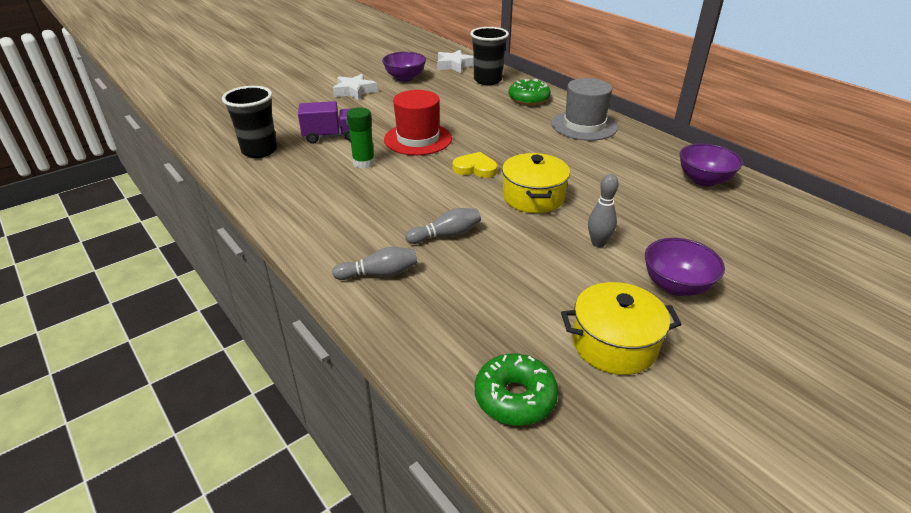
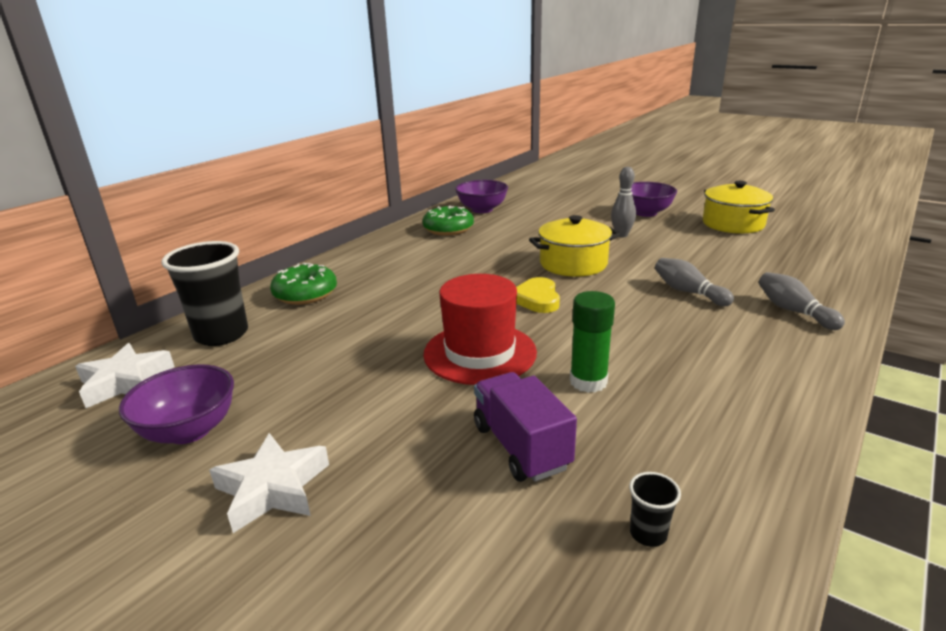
camera: 105 degrees left, 10 degrees down
(259, 151) = (648, 534): black cup -> black cup, size x0.43
(515, 397) = (827, 243): green donut -> green donut (448, 229)
(584, 125) = (386, 256): grey hat -> none

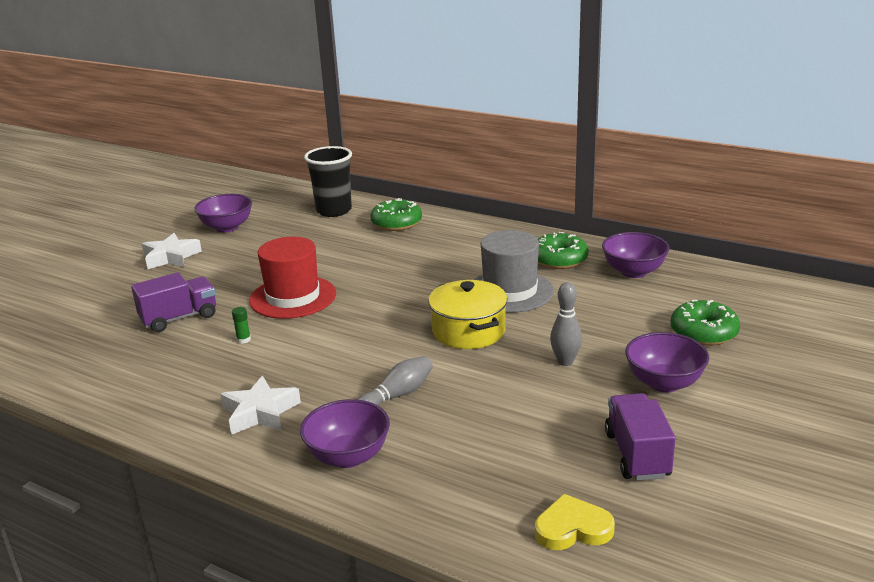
camera: 85 degrees right, 0 degrees up
(125, 382) = (280, 200): white star -> white star (260, 412)
(501, 247) = (510, 291): none -> grey hat
(537, 299) = (384, 315): yellow heart -> yellow heart (572, 528)
(579, 200) = (703, 332): none -> green donut
(588, 381) = (243, 340): green glue stick -> green glue stick, size x0.49
(648, 534) = (93, 357): black cup -> none
(733, 224) = (637, 455): yellow pot -> purple truck
(793, 311) = (348, 456): grey bowling pin -> purple bowl

